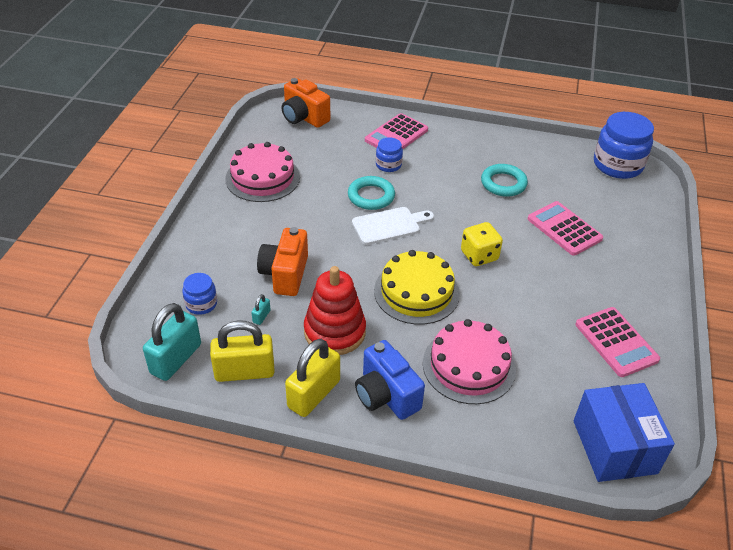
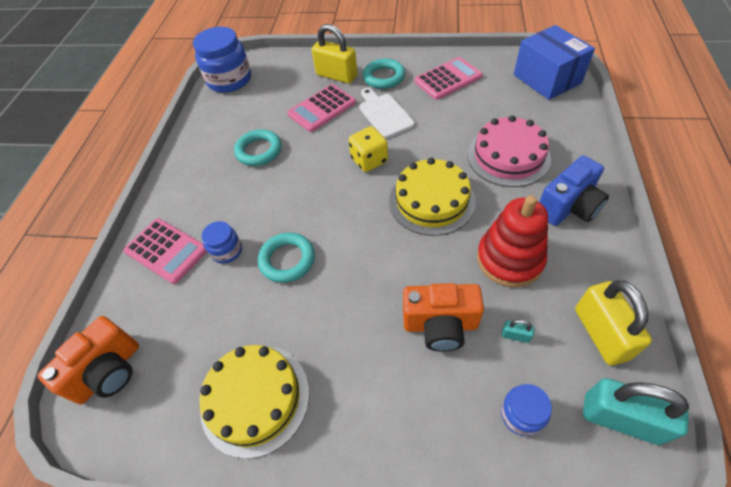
camera: 90 degrees left, 10 degrees up
(262, 178) = (255, 398): pink cake -> yellow cake
(314, 394) = (596, 262): yellow padlock -> yellow padlock (336, 75)
(389, 225) = (336, 235): white cutting board -> white cutting board (384, 114)
(614, 447) = (547, 79): blue box -> blue box turned 75 degrees clockwise
(621, 284) = (384, 77): none -> turquoise ring

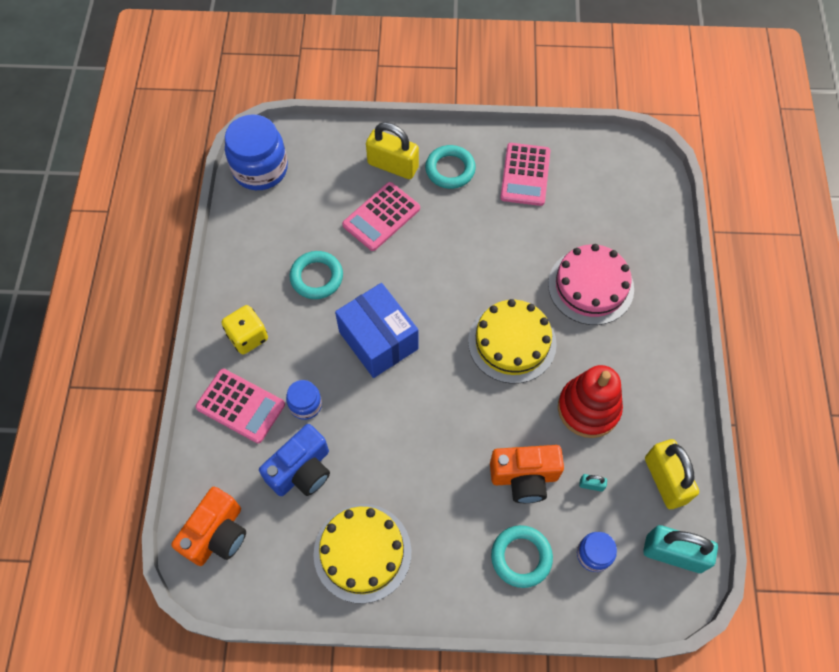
camera: 10 degrees left, 10 degrees up
(287, 260) = (370, 414): turquoise ring -> turquoise ring (521, 557)
(369, 160) = (443, 291): yellow dice -> yellow dice (248, 337)
(384, 114) = (455, 226): white cutting board -> none
(448, 79) = (525, 175): pink calculator -> pink calculator turned 135 degrees clockwise
(547, 79) = (637, 177): blue box -> blue box (378, 340)
(568, 207) = (647, 349): blue camera -> blue camera (302, 470)

